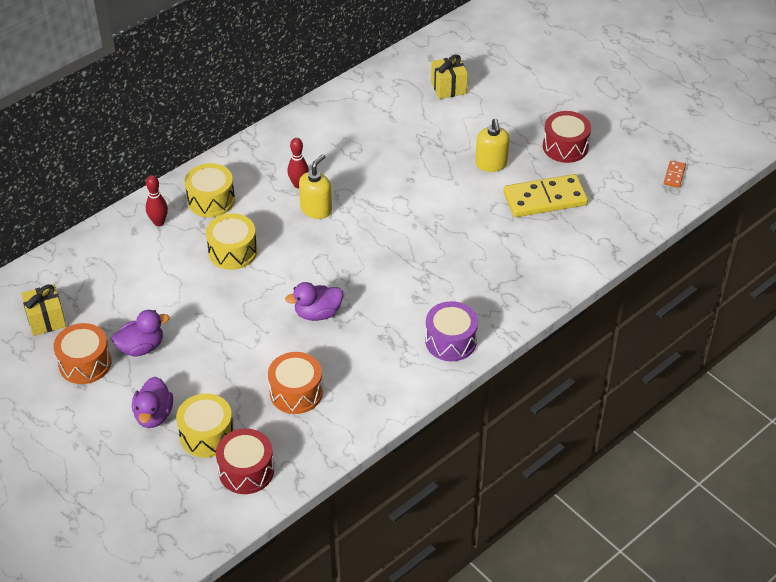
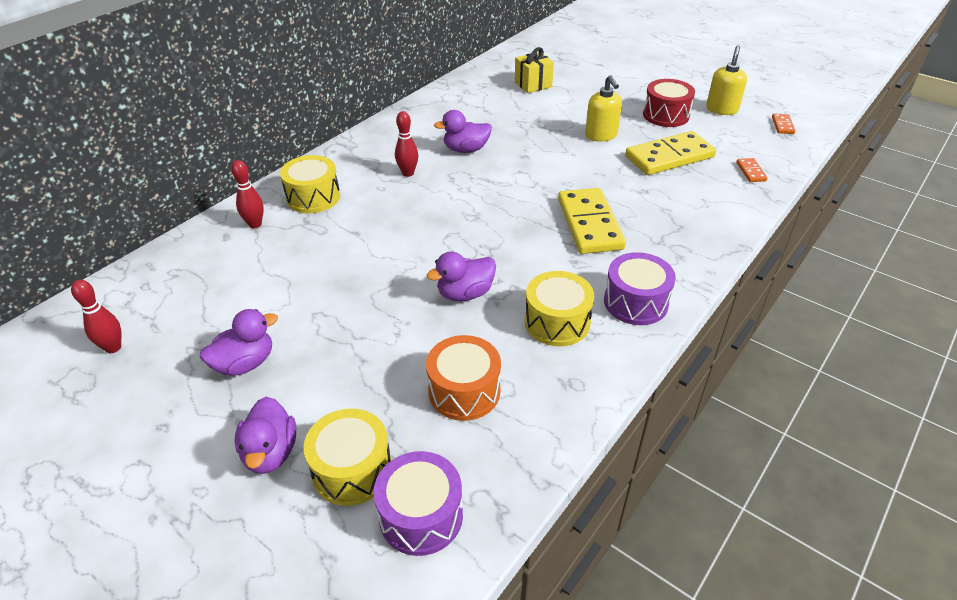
camera: 10 degrees left, 5 degrees down
(46, 320) = (113, 347): yellow gift -> red bowling pin
(85, 363) = (167, 395): orange drum -> none
(232, 251) = (347, 242): yellow drum -> yellow drum (557, 322)
(246, 471) = (421, 516): red drum -> purple drum
(316, 209) = (433, 192): yellow soap dispenser -> yellow soap dispenser (721, 109)
(358, 164) = (466, 149): none -> purple duck
(442, 262) = (589, 224): none -> yellow domino
(612, 226) = (750, 172): none -> orange domino

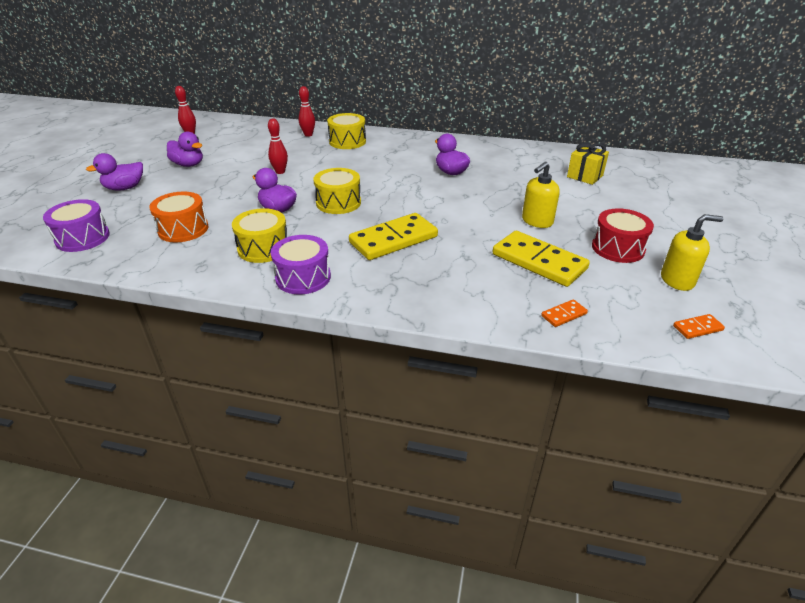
camera: 65 degrees right, 5 degrees down
(352, 470) = (115, 211): yellow drum -> yellow drum (338, 202)
(408, 173) = (400, 161): red bowling pin -> red bowling pin (280, 172)

